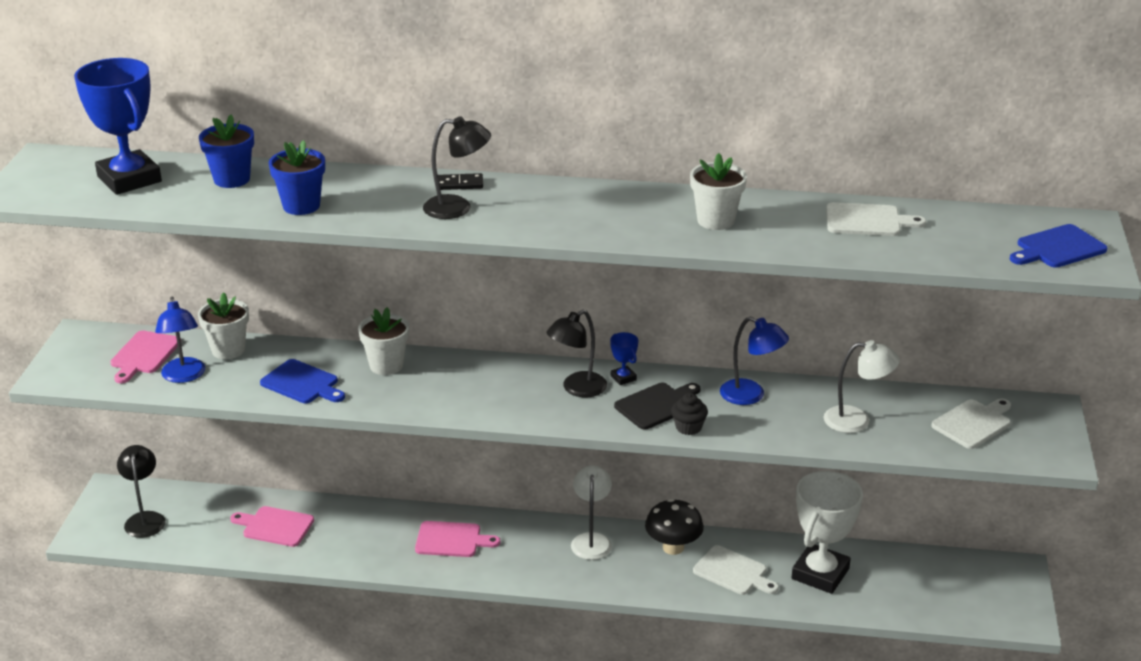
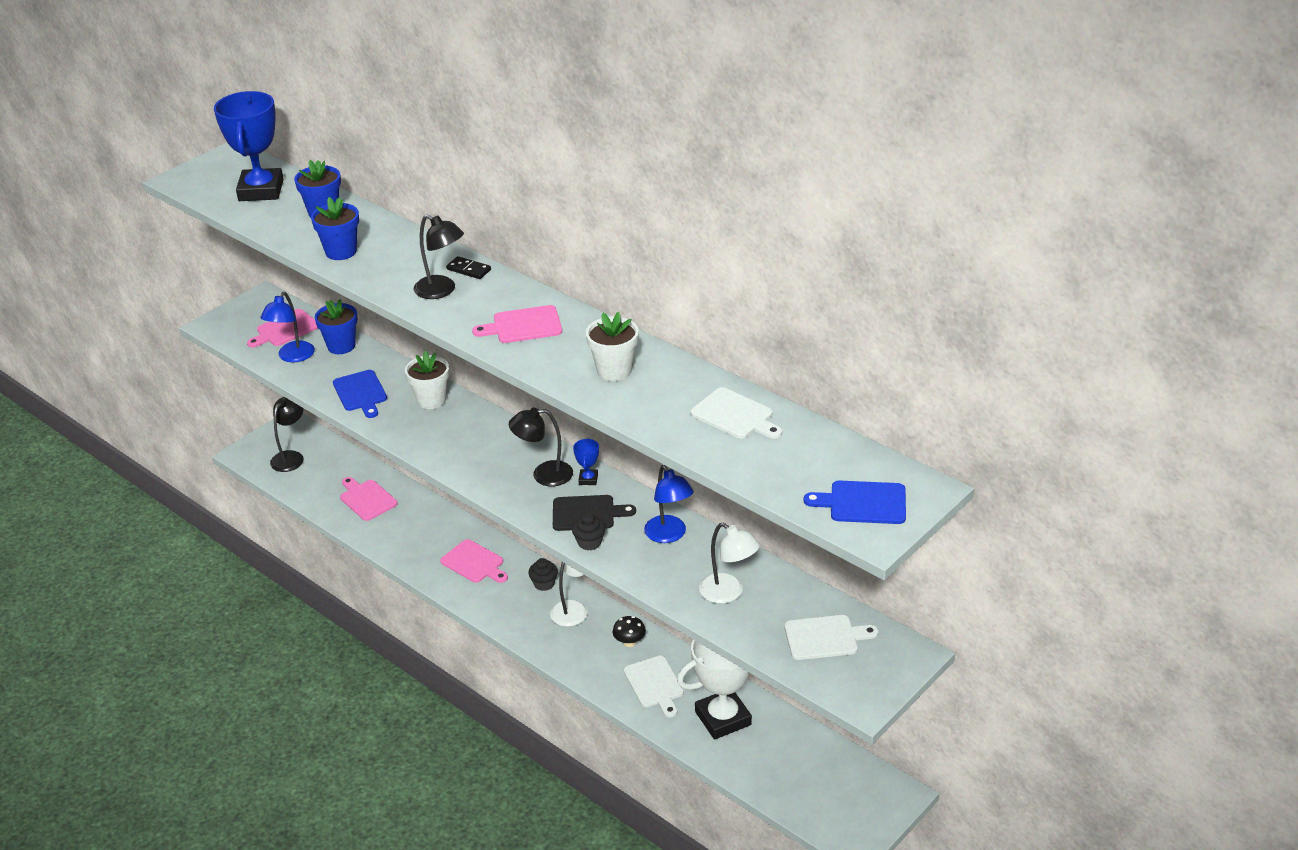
camera: 35 degrees right, 5 degrees up
(228, 350) = (341, 346): white flower pot -> blue flower pot
(540, 531) = (544, 584): none -> black cupcake
(580, 212) = (523, 325): none -> pink cutting board
(673, 547) = (629, 642): black mushroom -> black mushroom, size x0.62

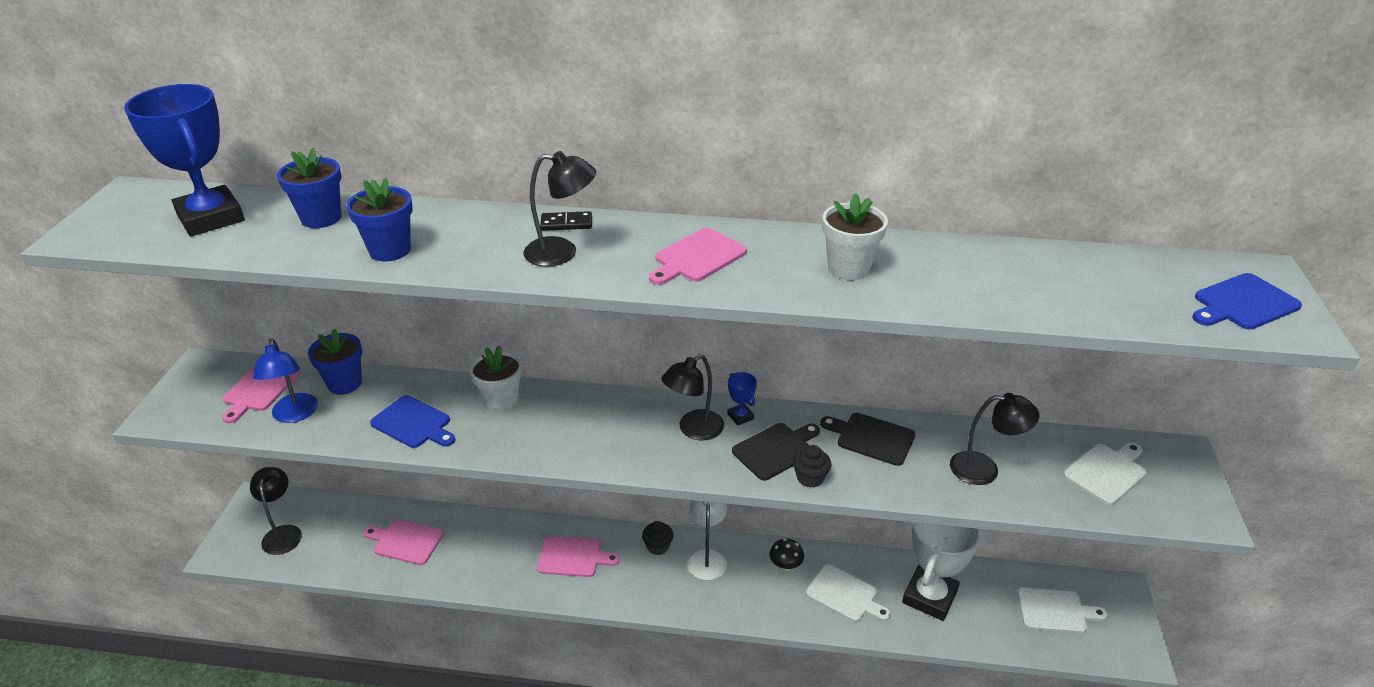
camera: 35 degrees left, 0 degrees up
(669, 535) = (872, 438): blue lamp -> black cutting board
(728, 593) = (984, 469): white lamp -> black lamp
(735, 415) = (1018, 268): white cutting board -> white cutting board (1055, 611)

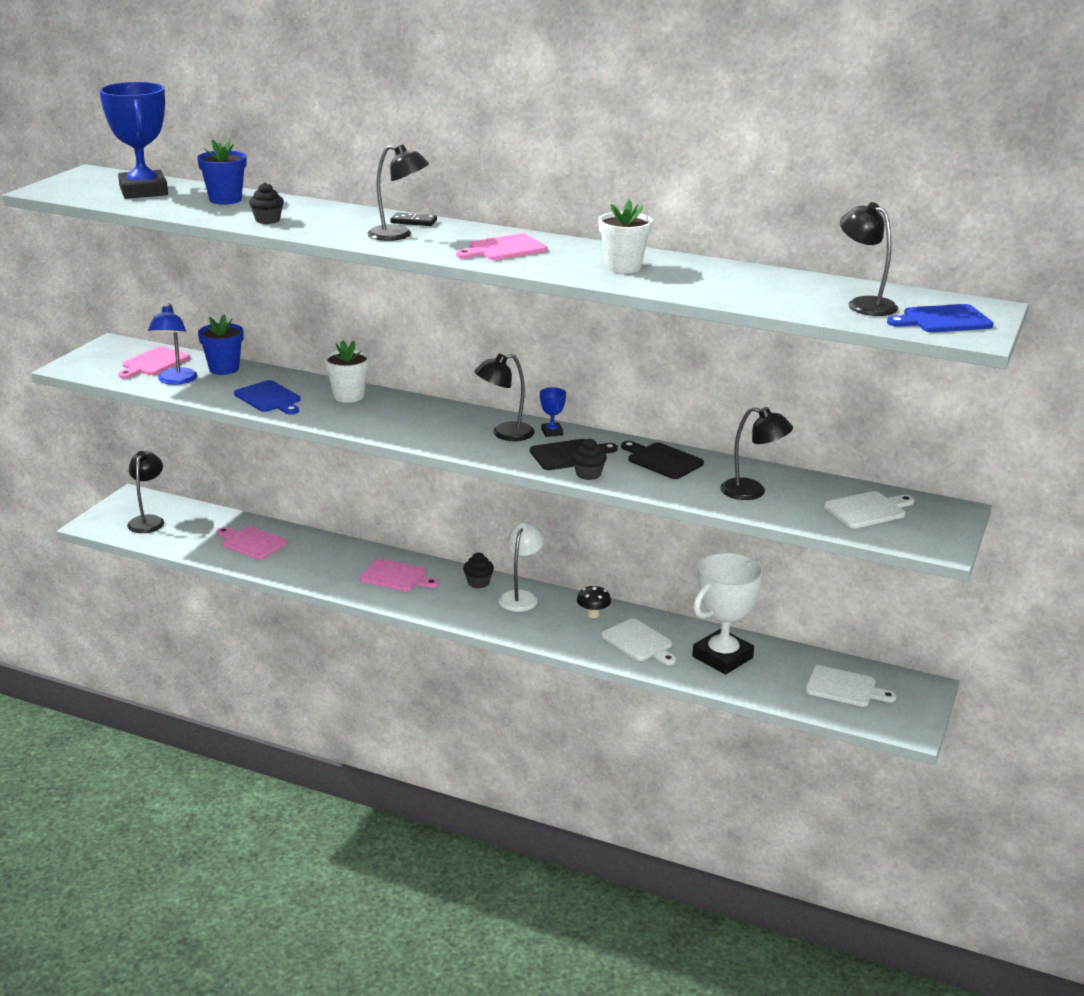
camera: 15 degrees right, 10 degrees down
(390, 250) = (267, 220): blue flower pot -> black cupcake
(1144, 289) = (864, 304): none -> black lamp

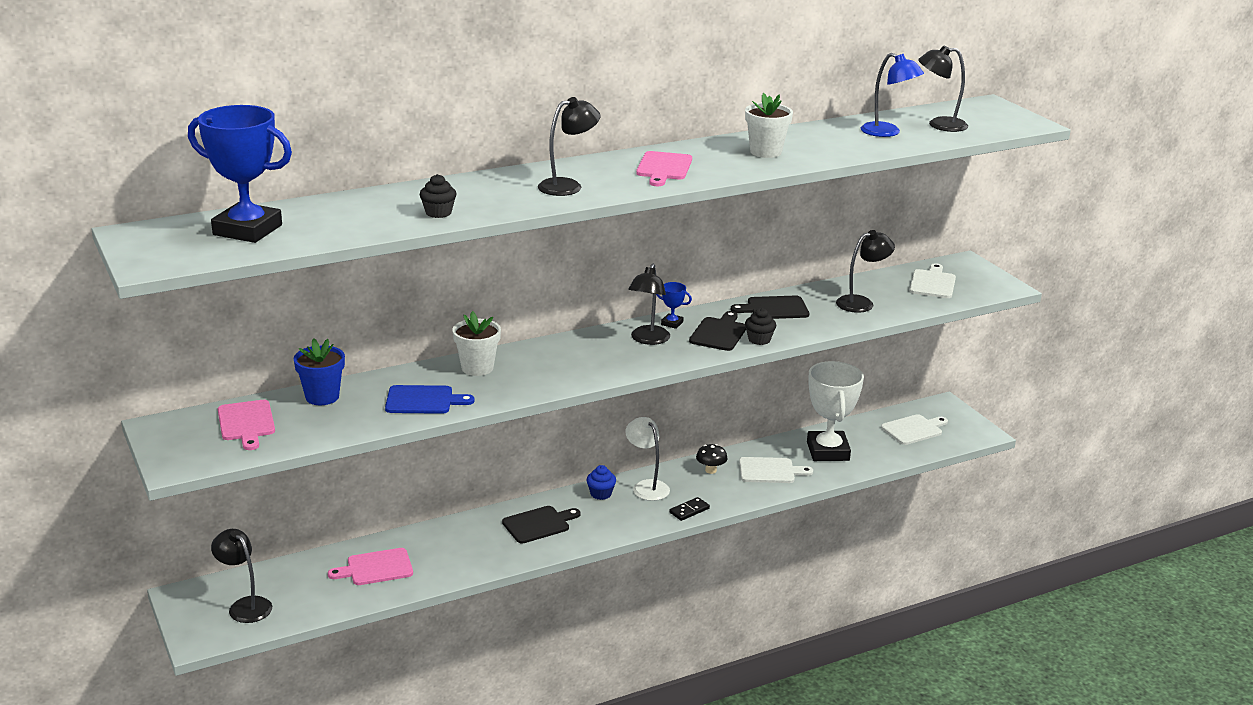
camera: 50 degrees left, 0 degrees up
(175, 381) = (308, 427): blue lamp -> blue lamp (887, 132)
(225, 199) = (345, 209): blue flower pot -> none
(396, 576) = (539, 524): pink cutting board -> black cutting board
(413, 222) = (543, 171): black domino -> black domino (689, 510)
(478, 582) = (601, 494): black cupcake -> blue cupcake
(943, 320) = (994, 119): blue cutting board -> none

